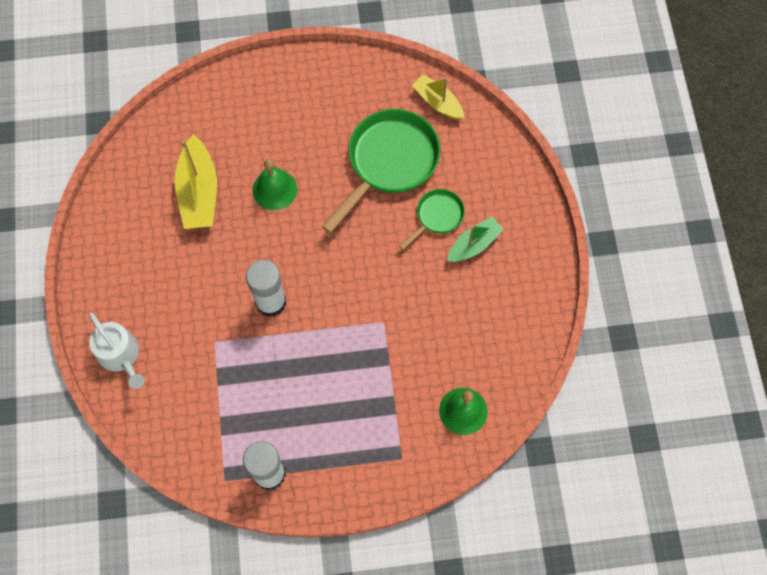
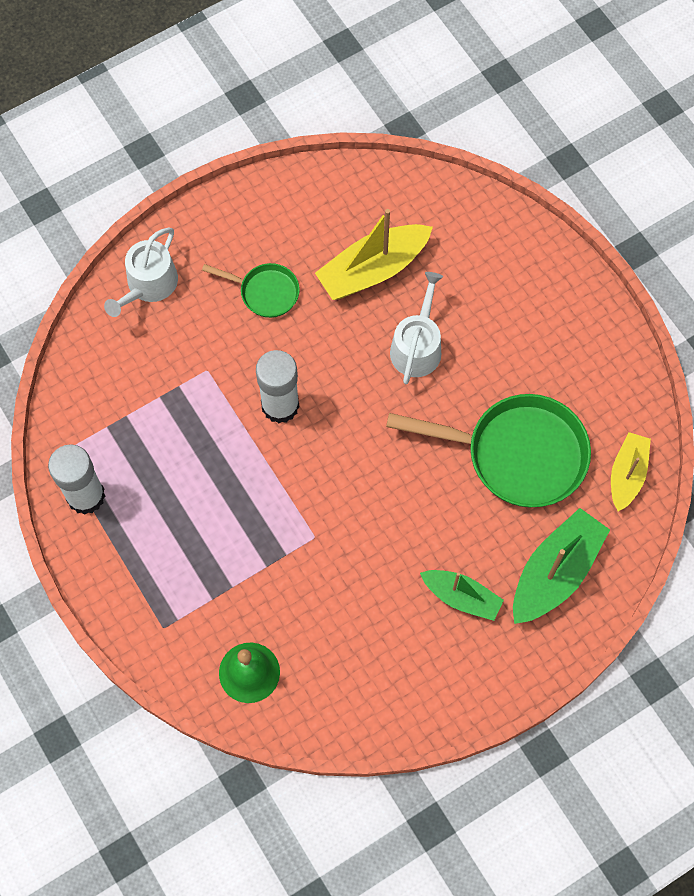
camera: 65 degrees right, 0 degrees up
(274, 189) = (417, 346): green bell -> white watering can
(437, 216) = (476, 539): green pan -> green pan (265, 292)
(484, 178) = (555, 572): none -> green boat

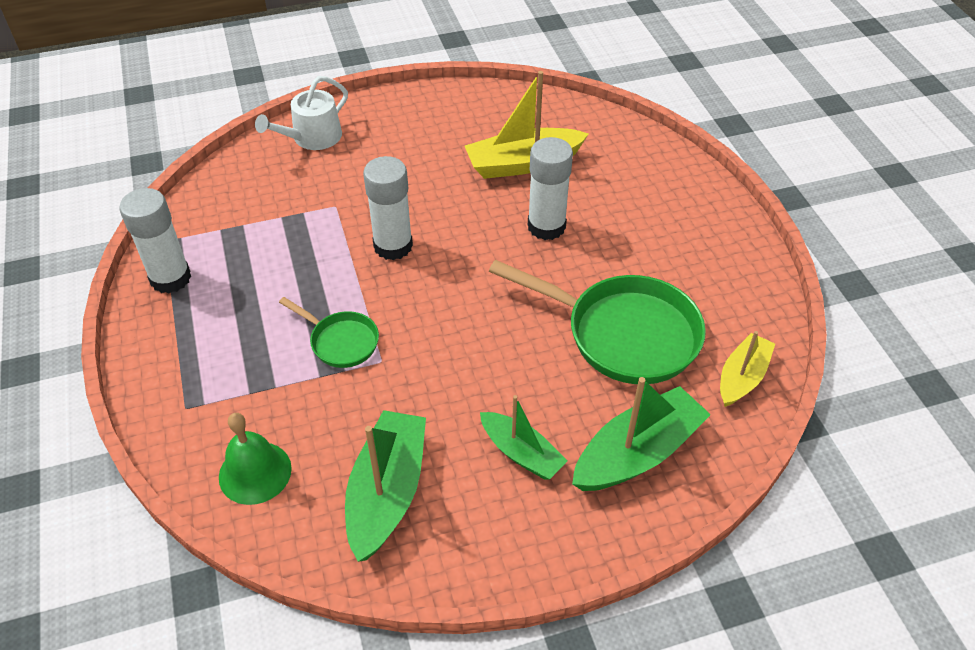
camera: 15 degrees right, 20 degrees down
(265, 292) = (415, 161): green pan -> green pan (340, 341)
(364, 661) = (387, 492): none -> green boat
(417, 346) = (546, 226): white watering can -> white glue stick

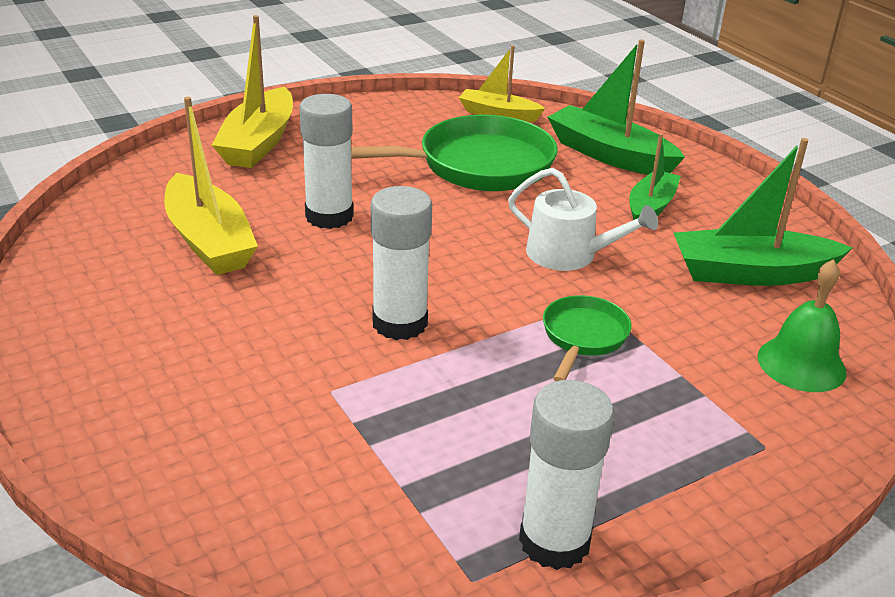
camera: 105 degrees left, 15 degrees down
(312, 138) = (153, 455): white watering can -> white watering can (569, 255)
(623, 334) = (476, 166): green pan -> green pan turned 60 degrees clockwise
(680, 196) = (259, 143): none -> yellow boat

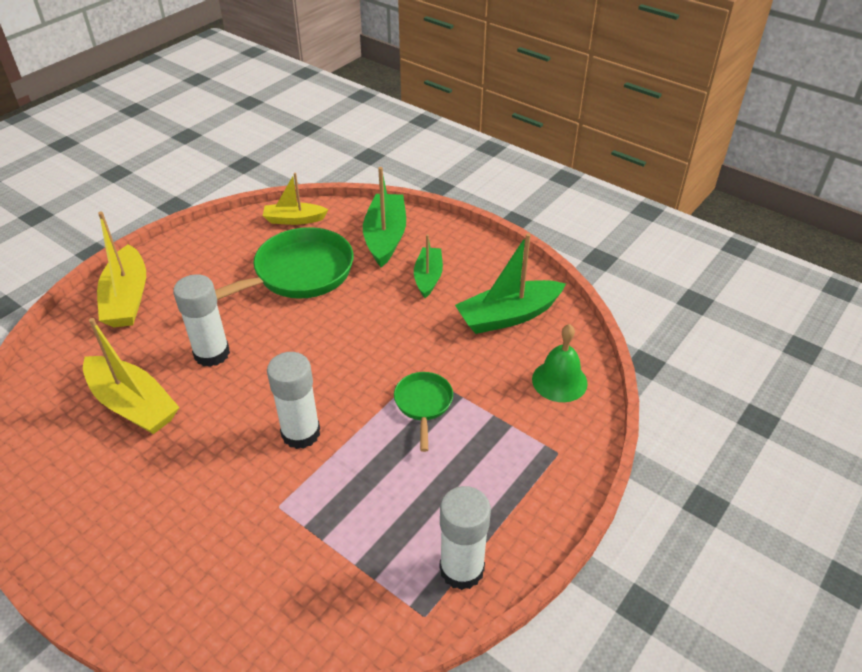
camera: 20 degrees left, 10 degrees up
(569, 255) = (390, 336): white watering can -> none
(610, 155) = (385, 237): green boat -> green boat turned 75 degrees clockwise

